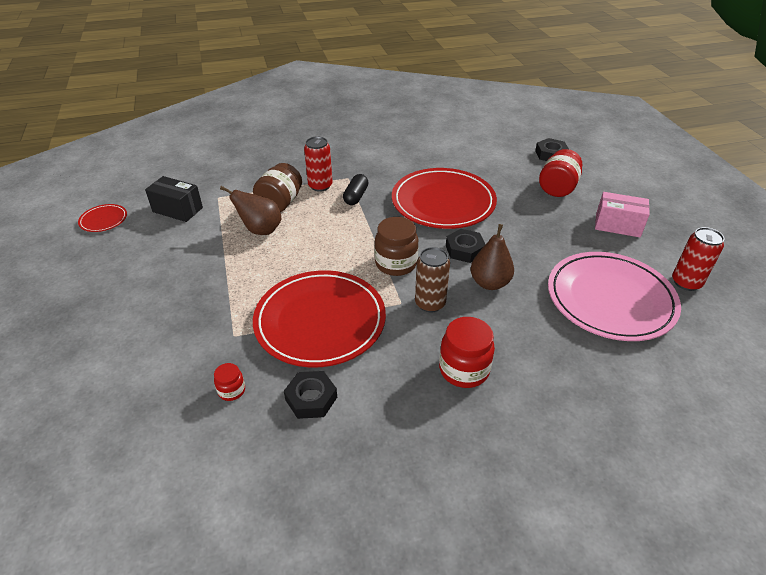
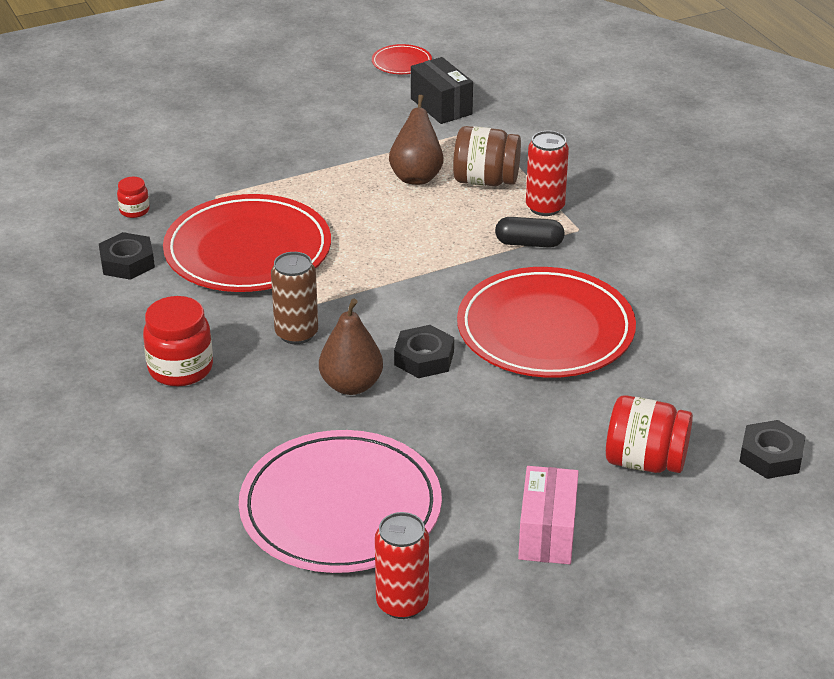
camera: 80 degrees right, 5 degrees down
(177, 210) = (441, 106): black box -> black box turned 45 degrees counterclockwise
(396, 264) = (374, 297): brown jar -> none

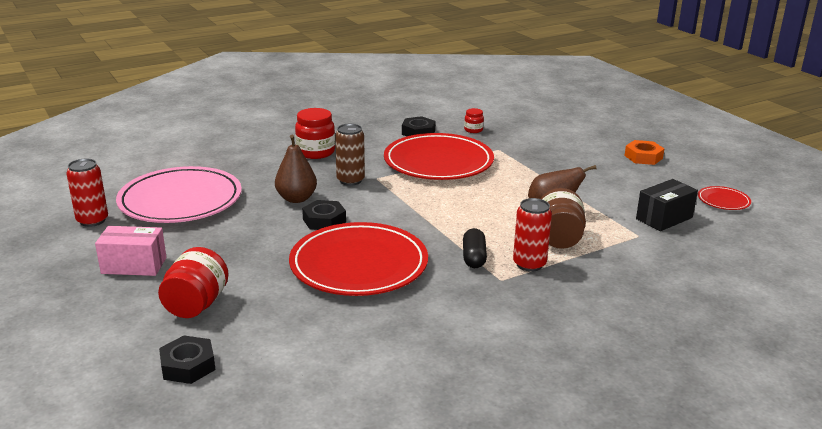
camera: 85 degrees right, 10 degrees down
(269, 90) = (643, 157): none -> orange nut

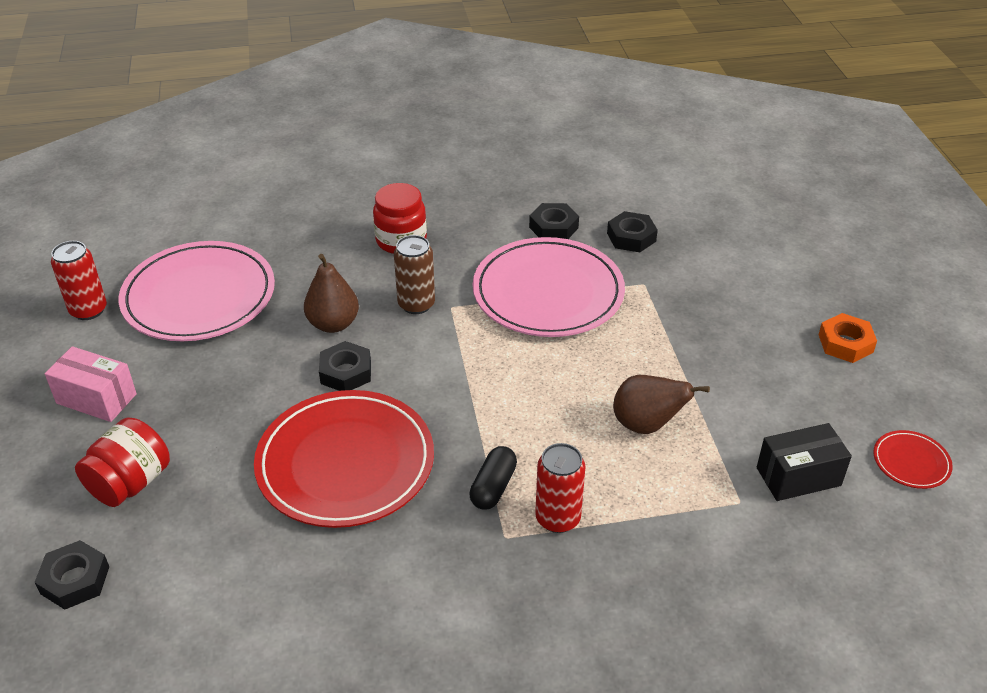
camera: 20 degrees right, 15 degrees up
(438, 162) = (548, 293): red plate -> pink plate
(473, 130) = (631, 237): red jar -> black nut
(559, 238) = (625, 480): brown jar -> none

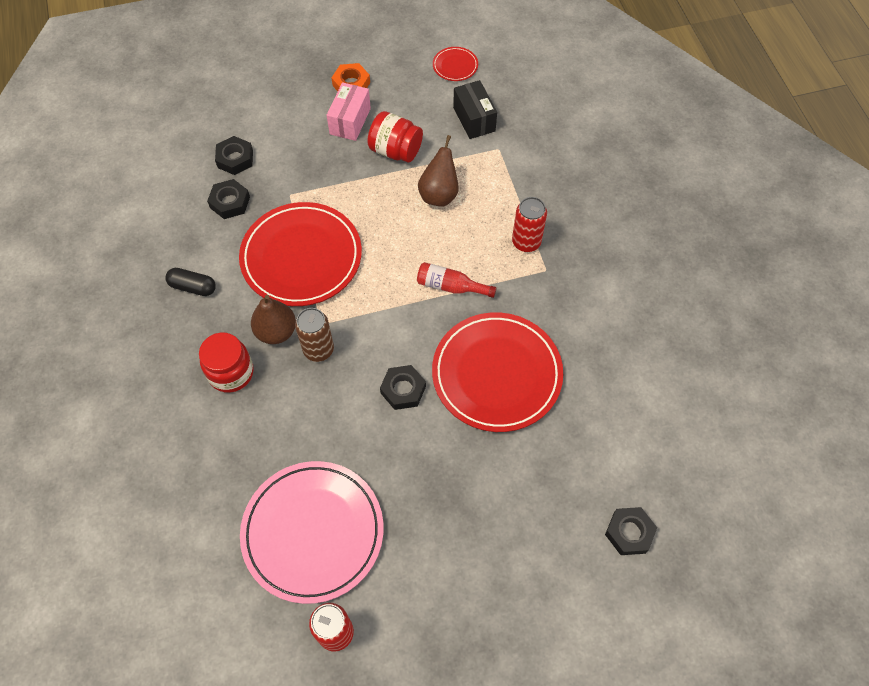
camera: 95 degrees left, 20 degrees up
(96, 398) = (450, 582): pink box -> pink box (350, 121)
(131, 483) = (537, 522): red jar -> red jar (395, 150)
(333, 324) = (346, 409): brown pear -> brown pear (276, 331)
(489, 426) = (450, 286): none -> red bottle
(493, 487) = (505, 280): black capsule -> black capsule (193, 287)
(548, 293) = (301, 257): pink plate -> red plate
(553, 227) = (215, 257): black nut -> black nut (235, 159)

